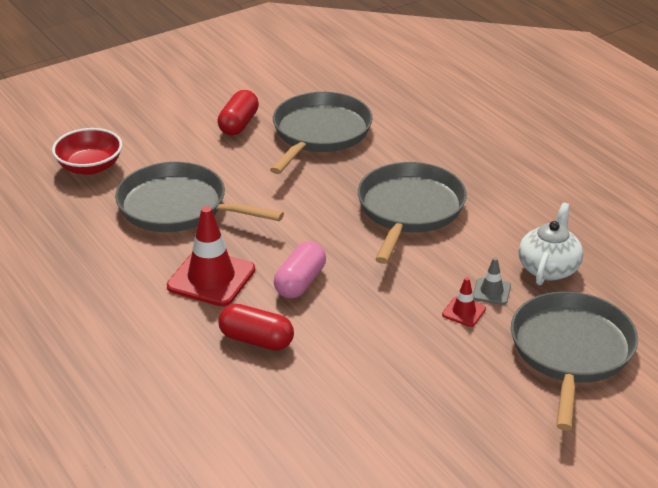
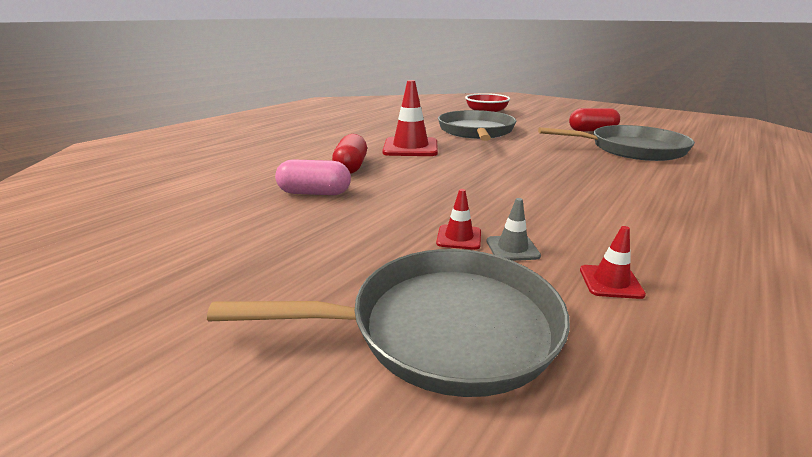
camera: 70 degrees right, 10 degrees down
(300, 282) = (432, 169): pink capsule -> pink capsule (314, 193)
(409, 209) = (590, 190): grey pan -> none
(548, 268) = (610, 282): white teapot -> red traffic cone

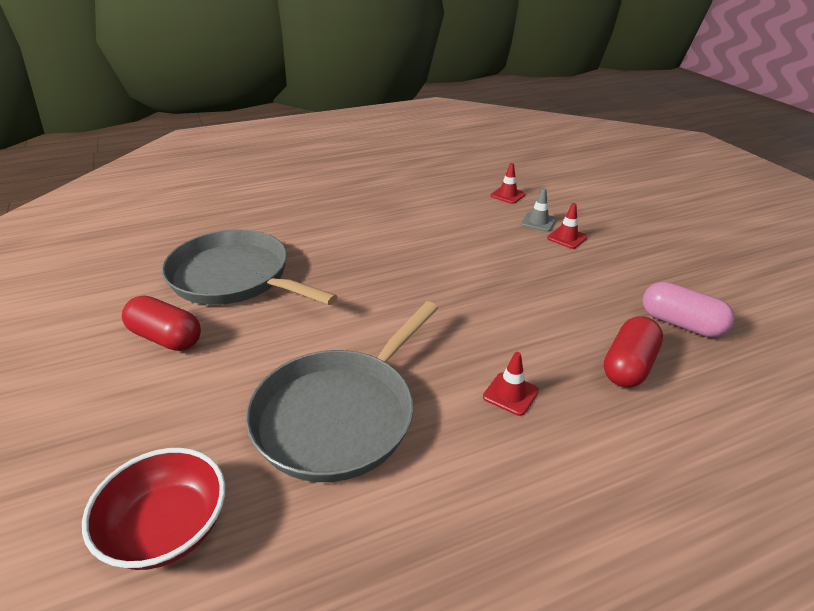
camera: 150 degrees left, 10 degrees up
(410, 147) = (510, 394): red traffic cone -> red traffic cone, size x0.48
(444, 327) = (611, 203): grey pan -> none

